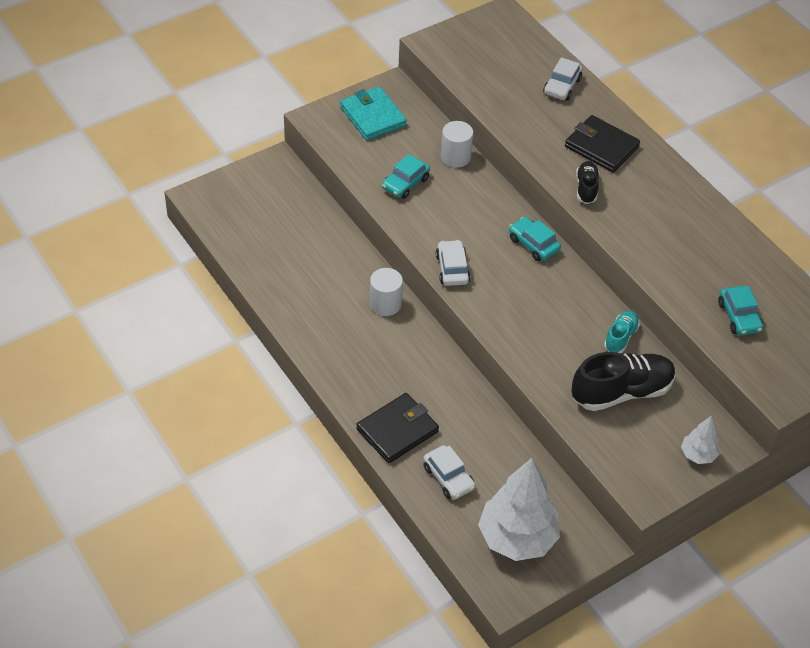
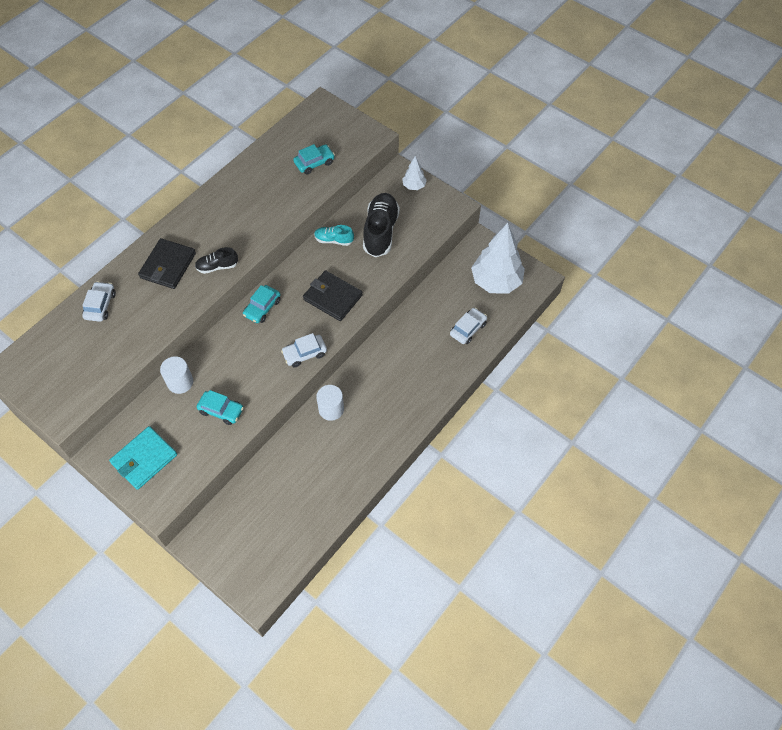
camera: 105 degrees left, 10 degrees up
(397, 430) = (443, 369): black wallet -> black wallet (332, 297)
(562, 86) = (100, 305): white car -> white car turned 90 degrees counterclockwise
(621, 392) = (380, 231): black shoe -> black shoe turned 45 degrees clockwise

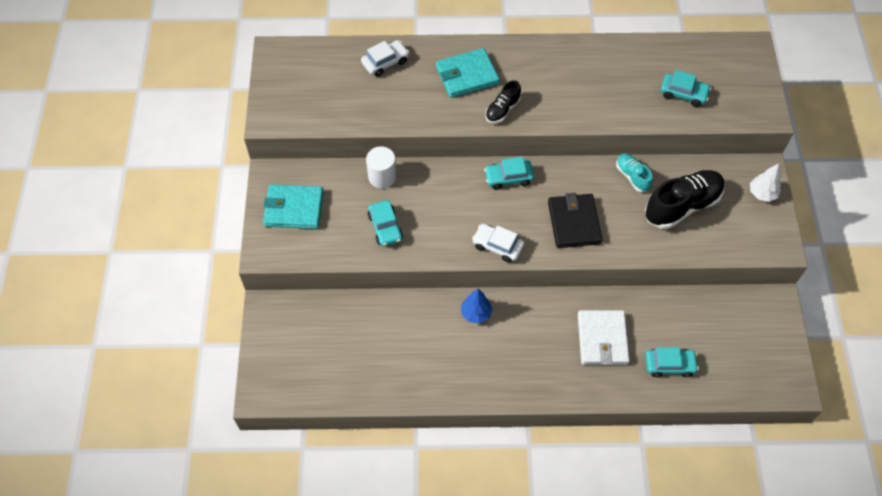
camera: 50 degrees right, 0 degrees up
(168, 265) = (467, 75): black wallet -> turquoise wallet
(217, 266) = (502, 110): black shoe -> black shoe turned 90 degrees counterclockwise
(331, 409) = (476, 313): white cylinder -> blue tree
(418, 351) = (602, 339): none -> white wallet
(468, 329) = (669, 365): white car -> turquoise car
(496, 282) = (747, 350): white tree -> none

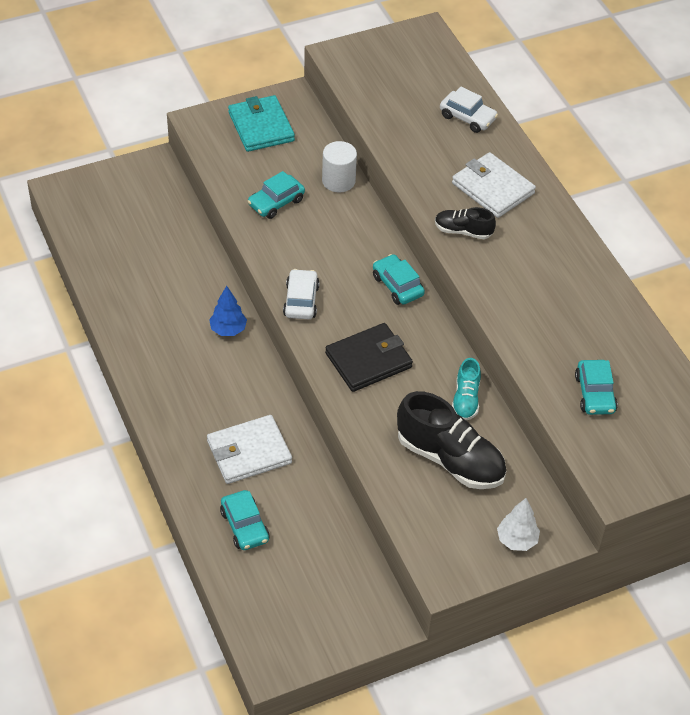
camera: 65 degrees right, 10 degrees down
(467, 75) = (492, 188): turquoise wallet -> white wallet
(632, 176) = (466, 399): turquoise shoe -> turquoise shoe turned 150 degrees clockwise

